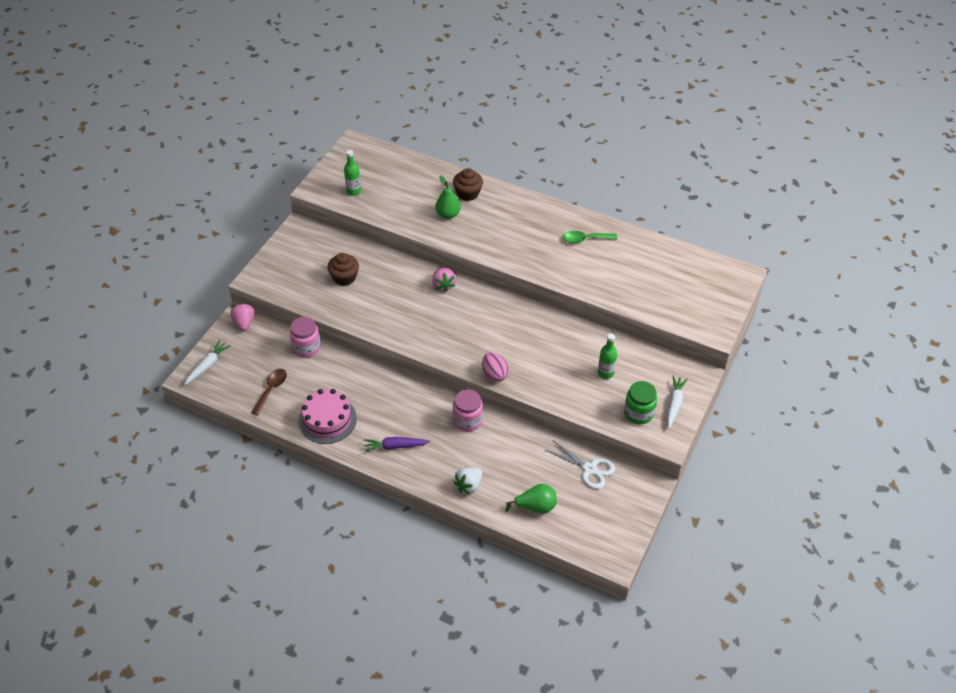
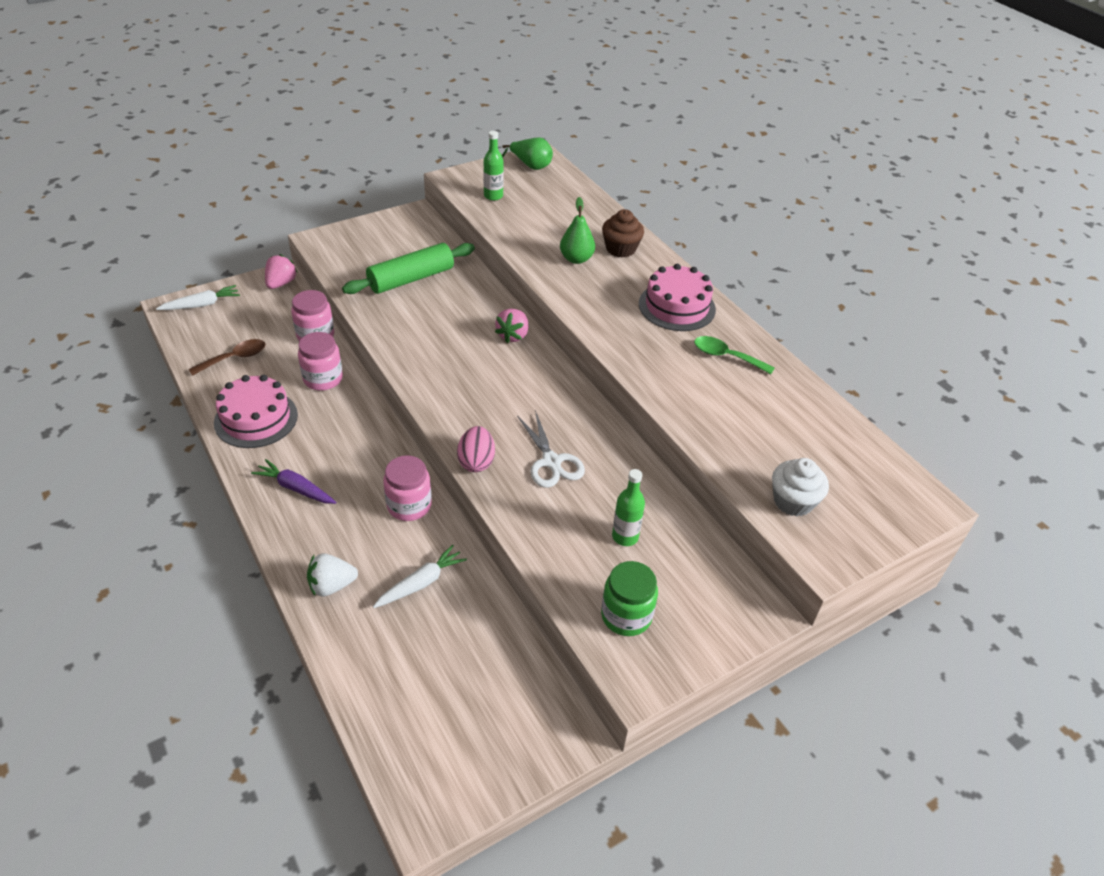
camera: 30 degrees right, 5 degrees down
(341, 373) = (323, 379): none -> pink jar
(344, 277) = (411, 279): brown cupcake -> green rolling pin
(533, 219) = (677, 306): none -> pink cake
(535, 507) = (387, 665): green pear -> green pear (531, 166)
(590, 469) = (507, 658): white scissors -> white scissors (551, 462)
(674, 404) = (691, 633): white carrot -> white carrot (421, 583)
(680, 309) = (793, 501): none -> white cupcake

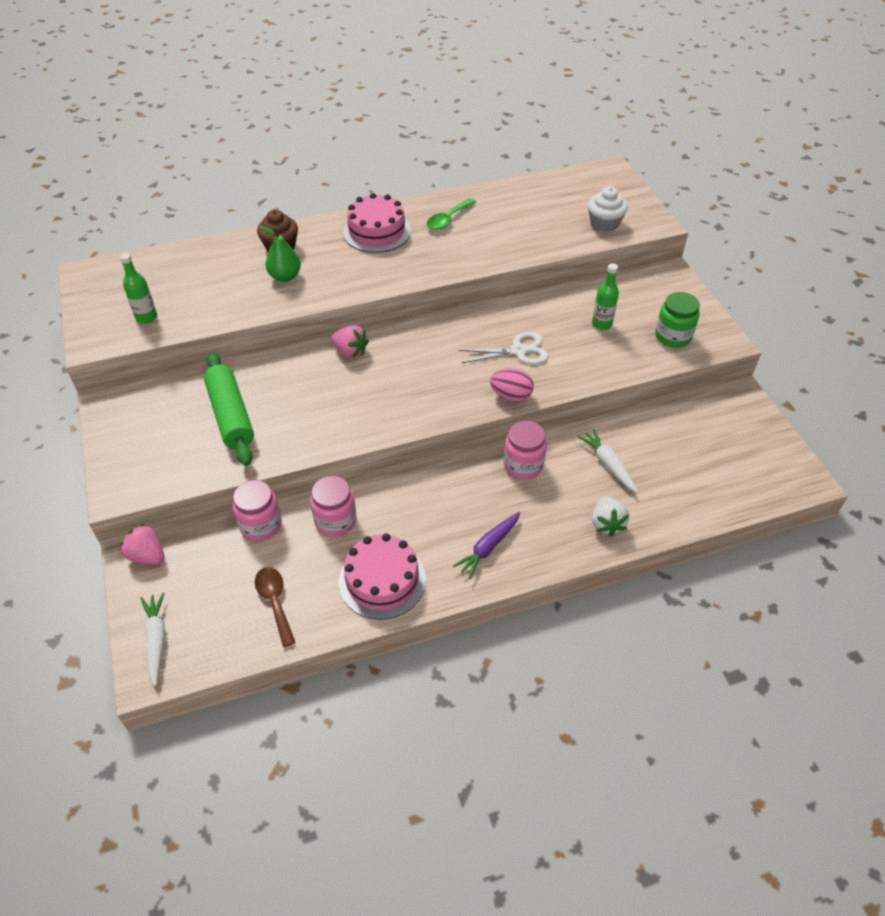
camera: 75 degrees left, 5 degrees up
(531, 166) = (101, 282): green pear -> none

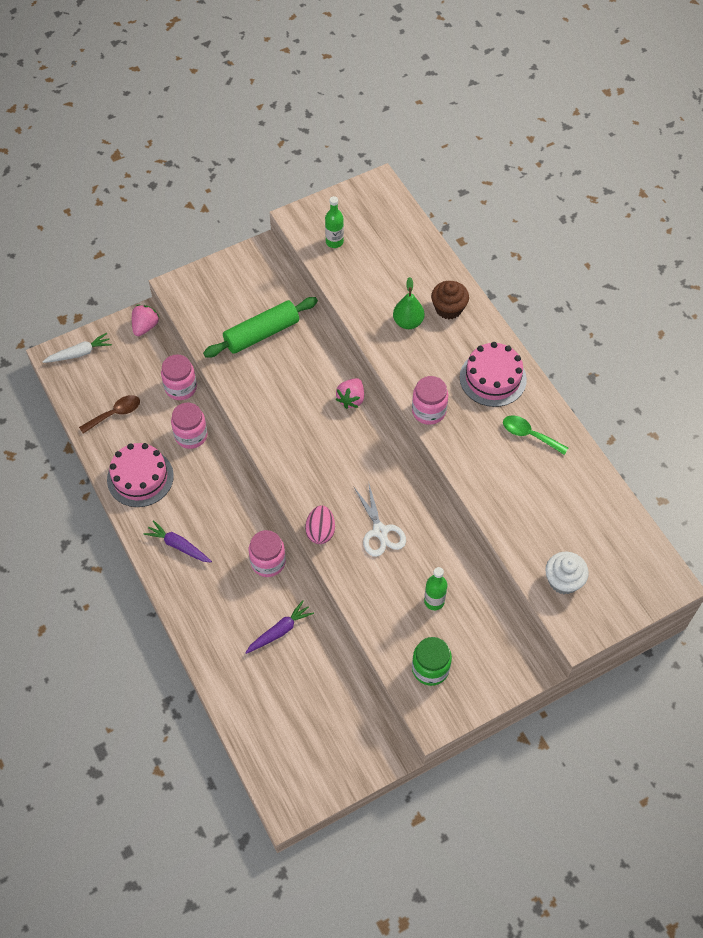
camera: 80 degrees right, 10 degrees up
(401, 277) = (429, 411): none -> pink jar
(606, 524) = (213, 633): white strawberry -> none
(608, 464) = (280, 631): white carrot -> purple carrot

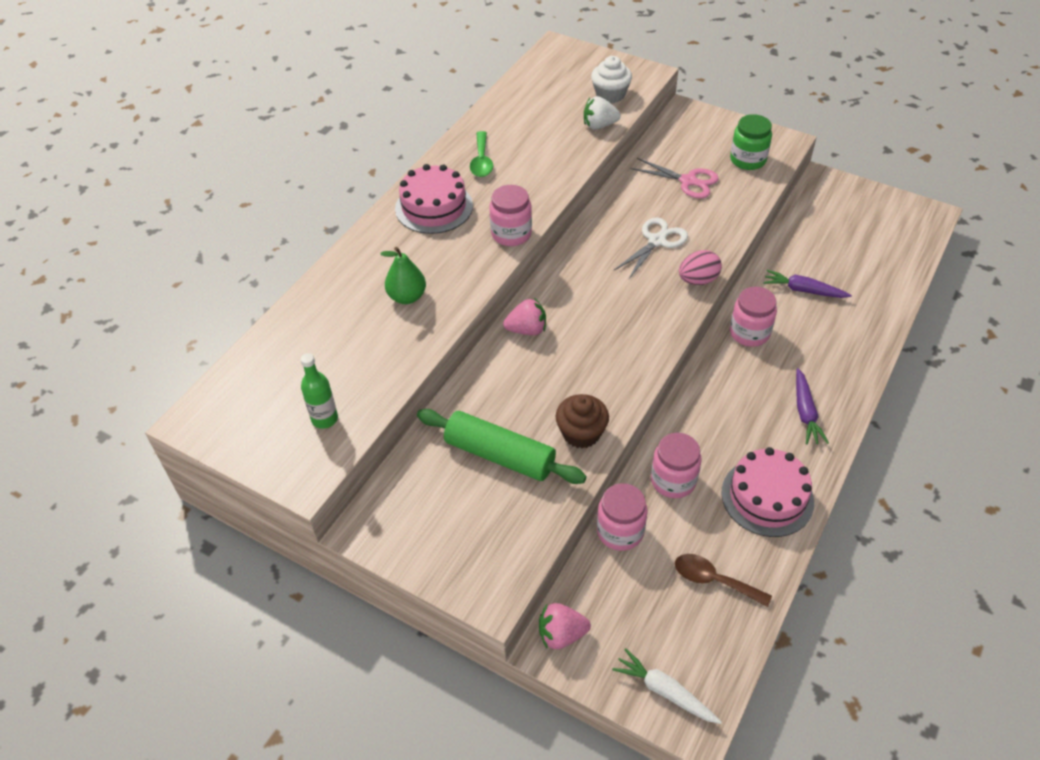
camera: 120 degrees left, 10 degrees down
(434, 601) = (688, 181): green bottle -> pink scissors
(448, 308) = (364, 273): brown cupcake -> brown cupcake (581, 433)
(523, 544) = (599, 125): none -> white strawberry

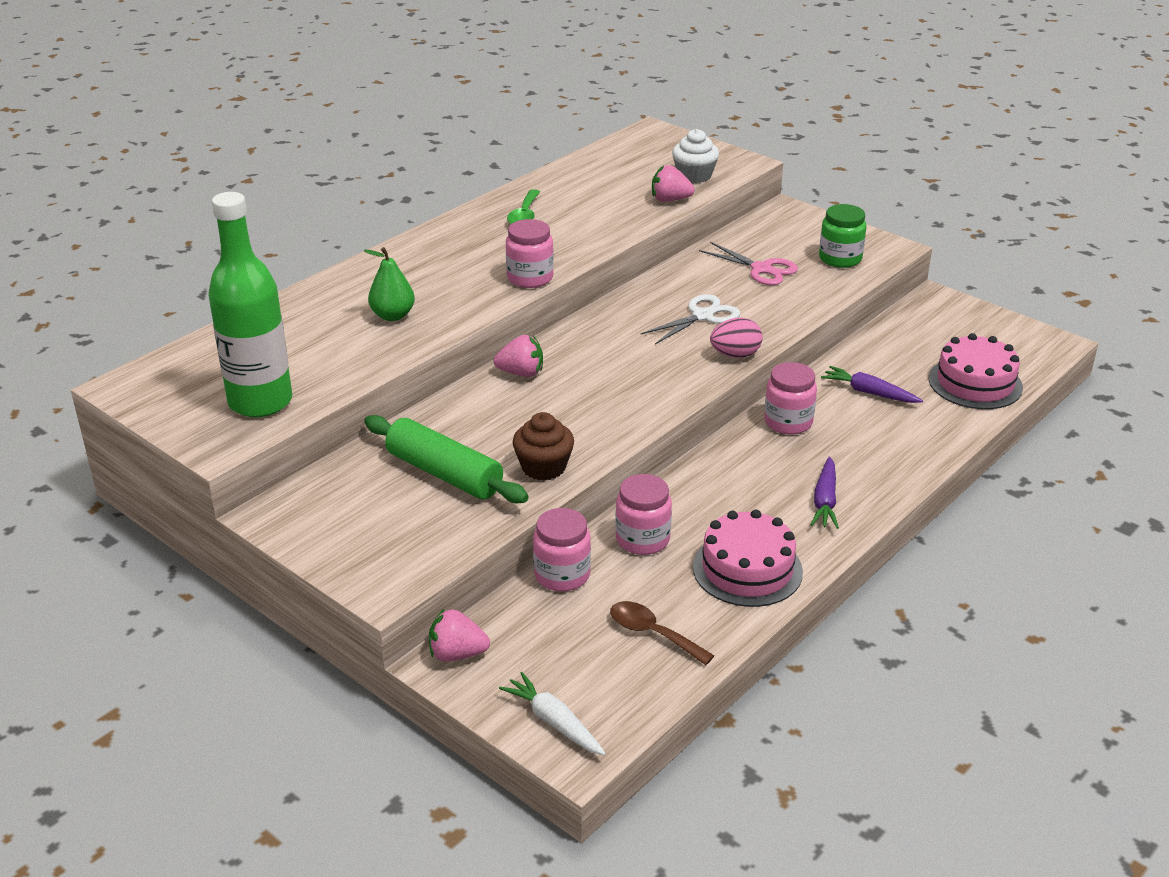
camera: 10 degrees right, 15 degrees down
(324, 419) = (260, 402): green bottle -> green bottle, size x2.14
(434, 207) = (455, 247): pink cake -> pink cake (975, 383)
(599, 125) = (670, 200): white strawberry -> pink strawberry

